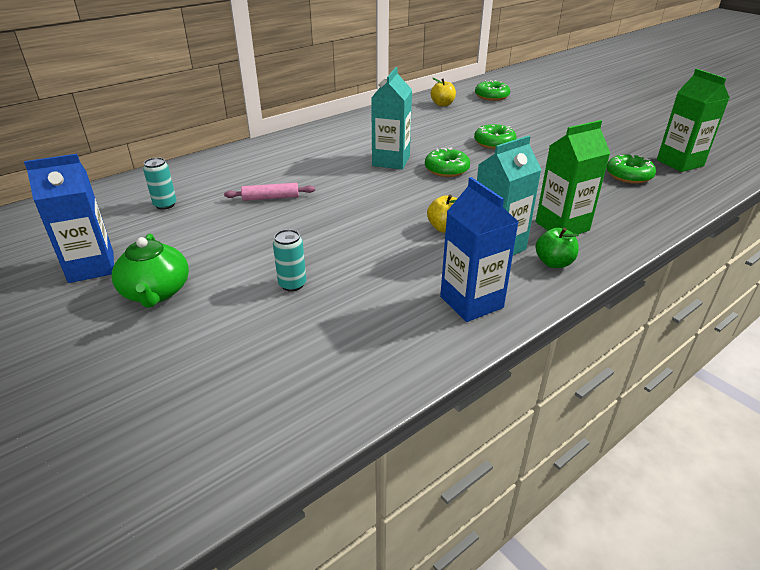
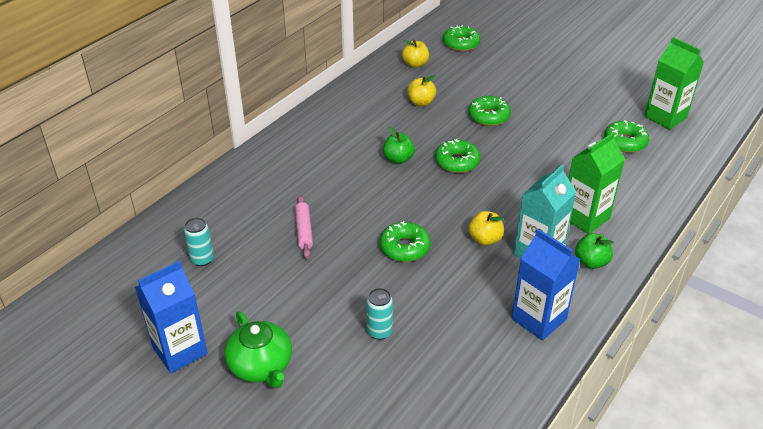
camera: 15 degrees left, 5 degrees up
(271, 198) = (304, 230): pink rolling pin -> pink rolling pin turned 75 degrees counterclockwise
(359, 223) = (404, 247): none -> green donut
(391, 161) = (398, 159): turquoise carton -> green apple
(434, 127) = (421, 102): none -> yellow apple

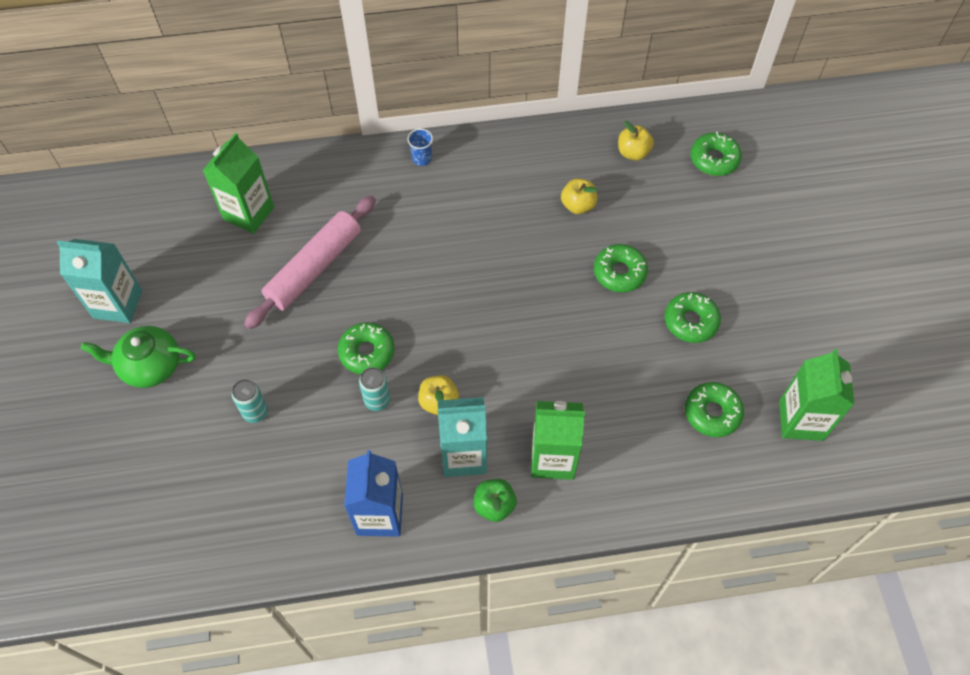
camera: 45 degrees right, 20 degrees up
(180, 350) = (118, 304): blue carton -> turquoise carton
(202, 259) = (216, 233): turquoise can -> turquoise can (377, 400)
(212, 234) = (249, 213): none -> green carton
(261, 366) = (150, 366): green teapot -> green teapot turned 75 degrees clockwise
(294, 136) = (422, 158): none -> blue cup
(304, 230) = (314, 268): pink rolling pin -> pink rolling pin, size x1.93
(398, 159) = (475, 256): green apple -> none
(457, 162) = (521, 301): green donut -> green donut (690, 321)

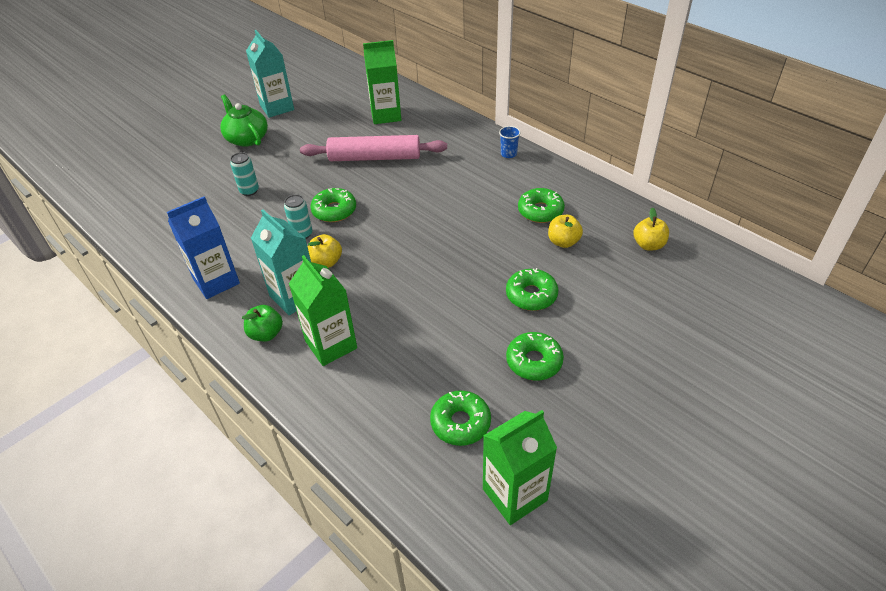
camera: 55 degrees right, 15 degrees down
(714, 159) = (707, 293): green donut -> green donut (540, 211)

